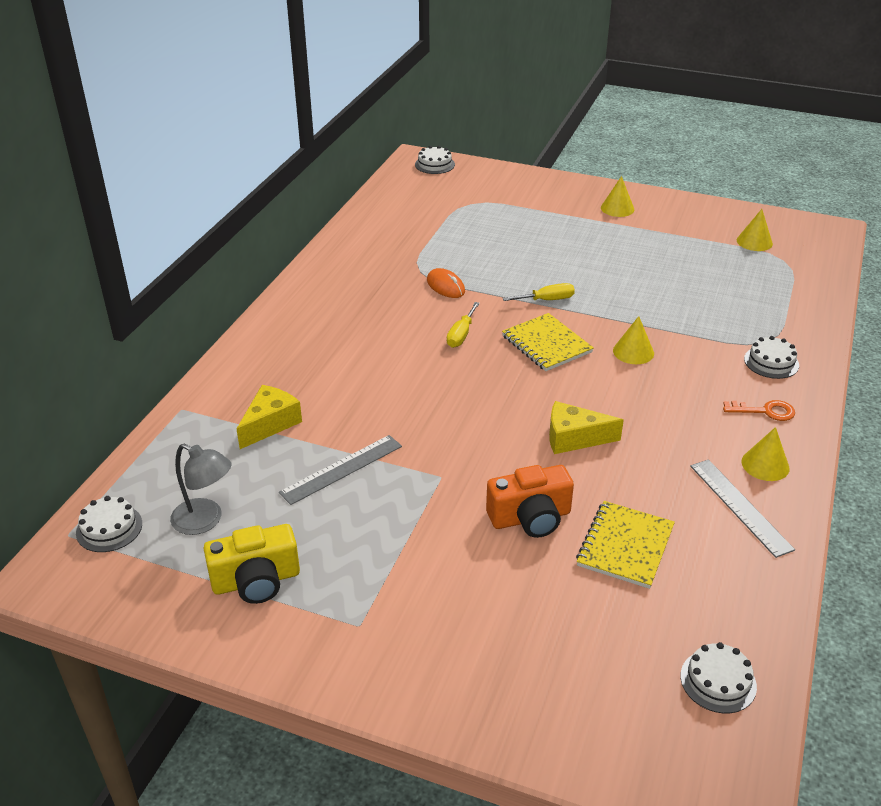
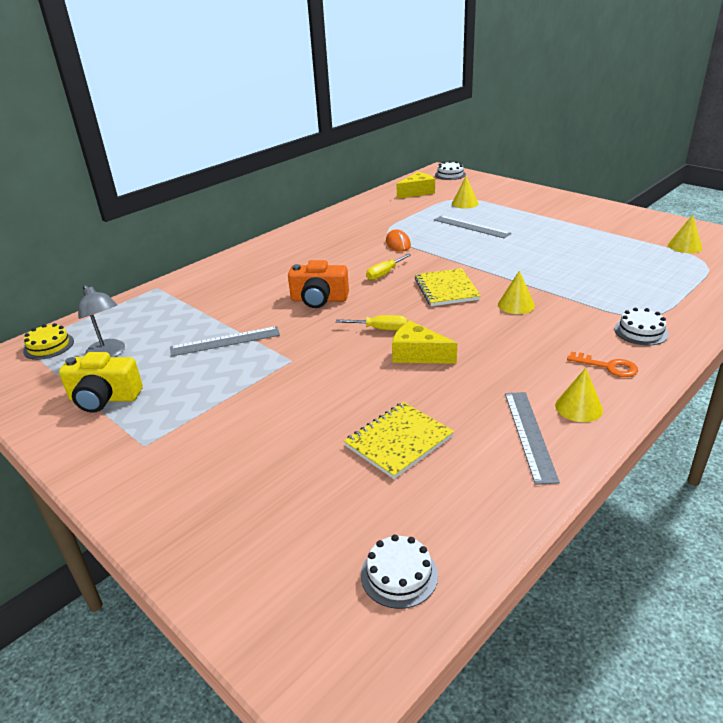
camera: 25 degrees right, 5 degrees down
(109, 528) = (49, 346): white cake -> yellow cake
(270, 424) = (203, 305): yellow cheese -> yellow cheese (417, 192)
(515, 247) = (471, 226): none -> grey ruler
(530, 518) = (336, 402): orange camera -> orange camera (319, 299)
(547, 300) = (470, 262): yellow screwdriver -> yellow screwdriver (381, 329)
(617, 208) = (574, 212): yellow cone -> yellow cone (465, 203)

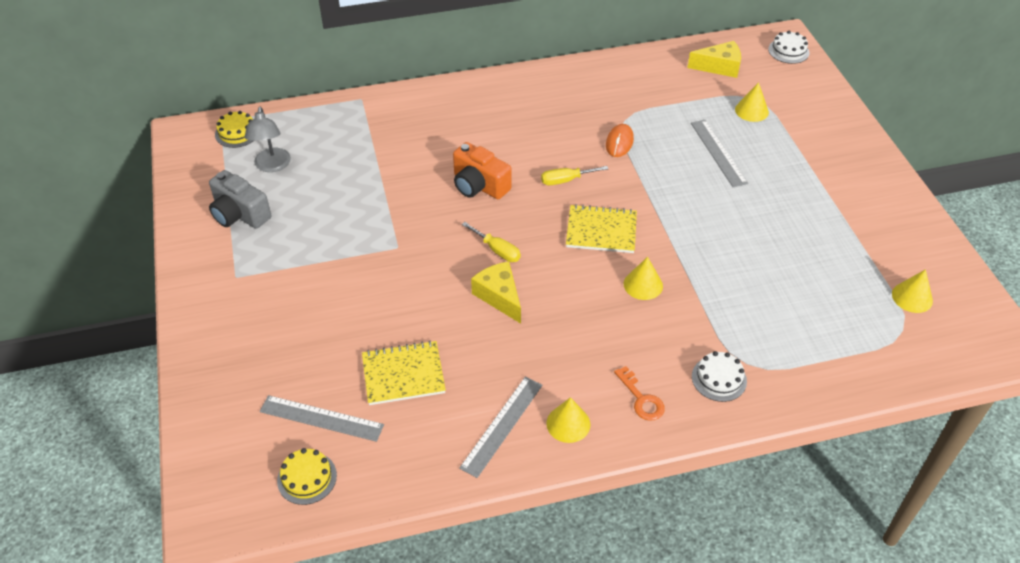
camera: 30 degrees right, 15 degrees up
(104, 398) = (239, 214): yellow camera -> grey camera
(225, 341) = (365, 197): grey ruler -> grey ruler (321, 418)
(399, 575) = (307, 478): white cake -> yellow cake
(446, 289) = (601, 231): yellow notebook -> yellow notebook turned 75 degrees clockwise

